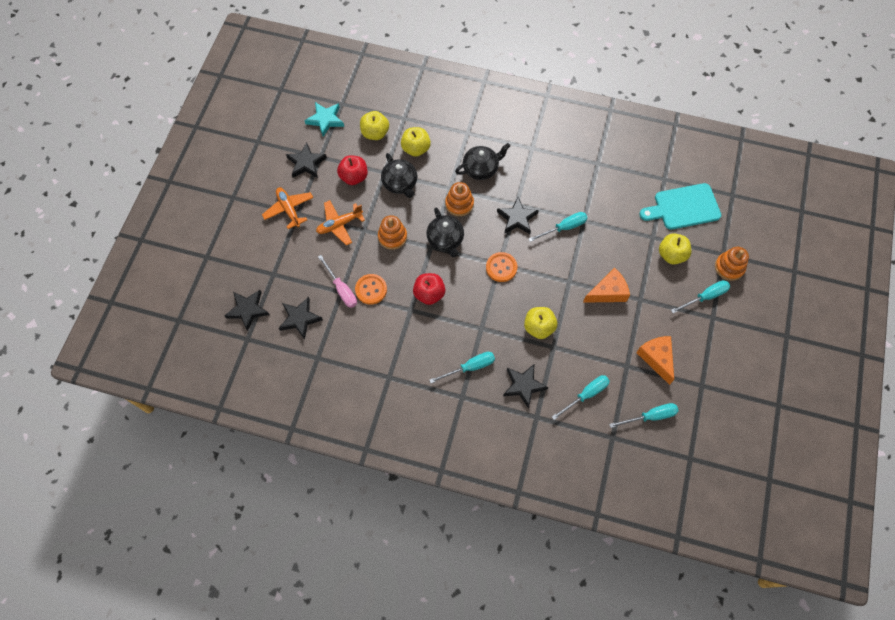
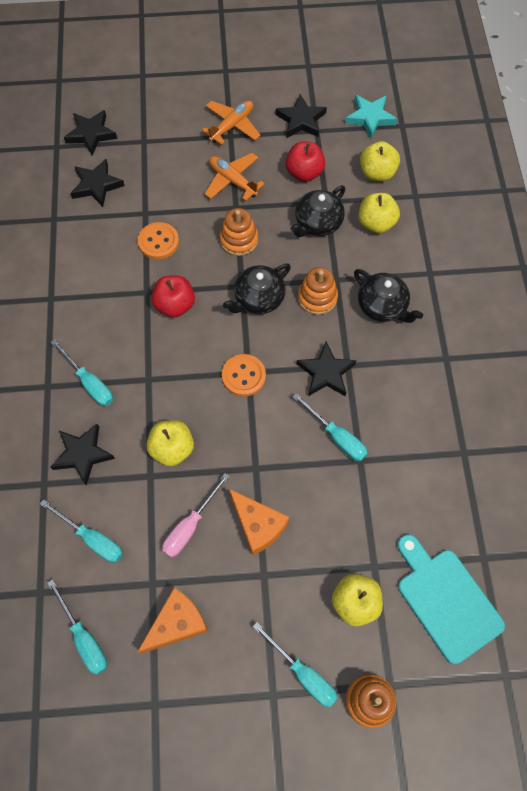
camera: 70 degrees right, 0 degrees up
(341, 289) = (148, 212): pink screwdriver -> pink screwdriver (190, 526)

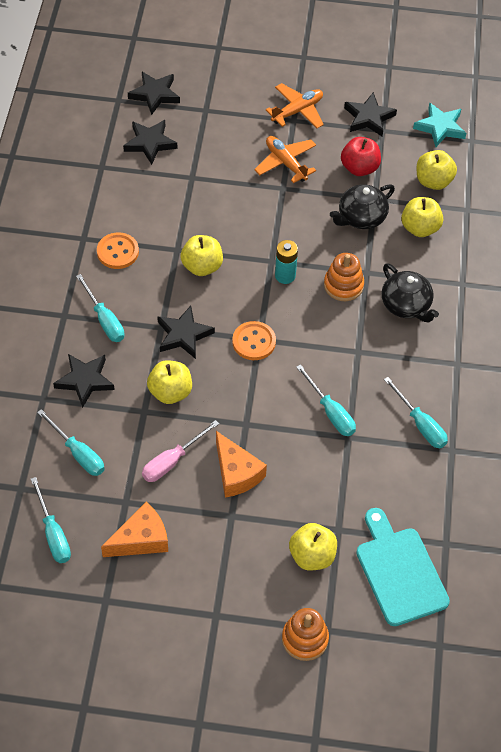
camera: 10 degrees right, 10 degrees down
(158, 242) = (199, 206): orange button -> orange button (117, 252)
(175, 305) = (202, 266): red apple -> yellow apple
(239, 240) = (278, 218): orange stacking toy -> none
(258, 298) = (285, 275): black teapot -> turquoise battery
(303, 673) = (248, 604): turquoise screwdriver -> turquoise screwdriver (420, 424)
(326, 373) = (334, 354): black star -> black star (183, 335)

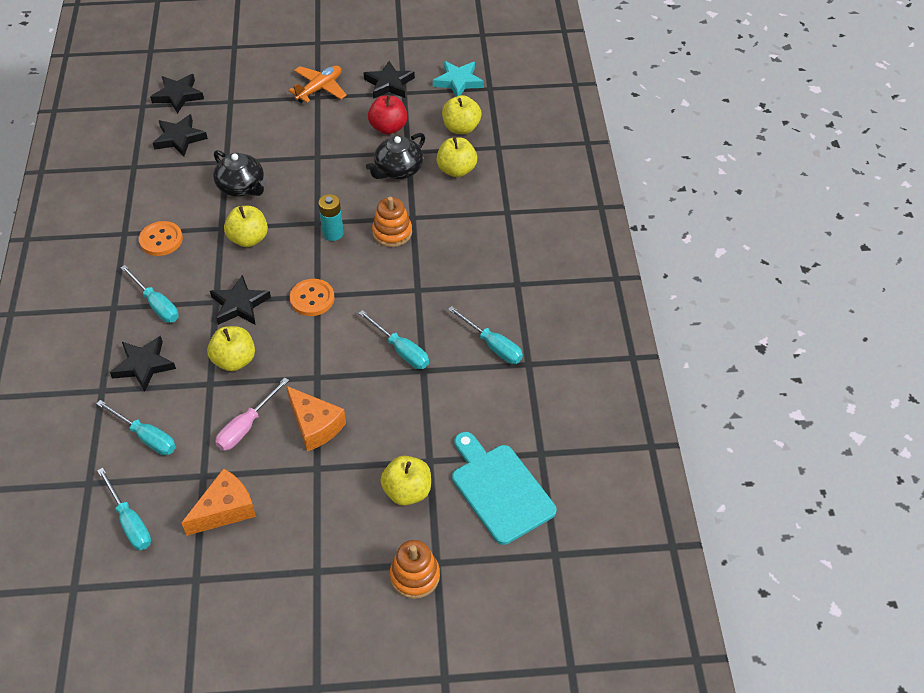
camera: 10 degrees left, 5 degrees down
(285, 163) = (316, 134): orange plane -> none
(406, 305) = (457, 240): black teapot -> black teapot (242, 187)

